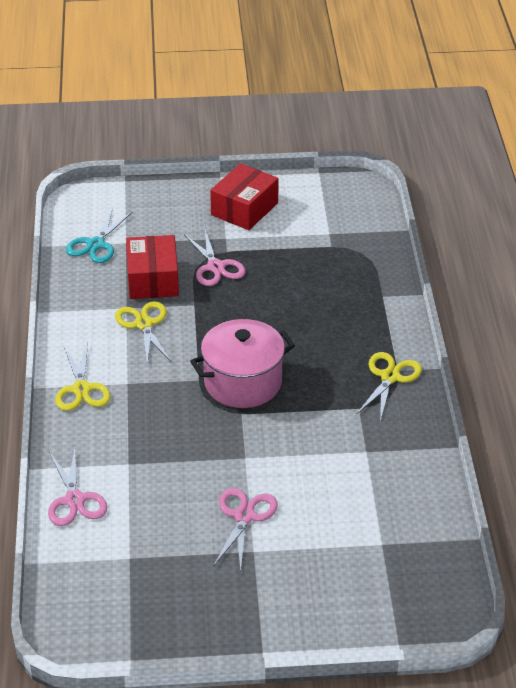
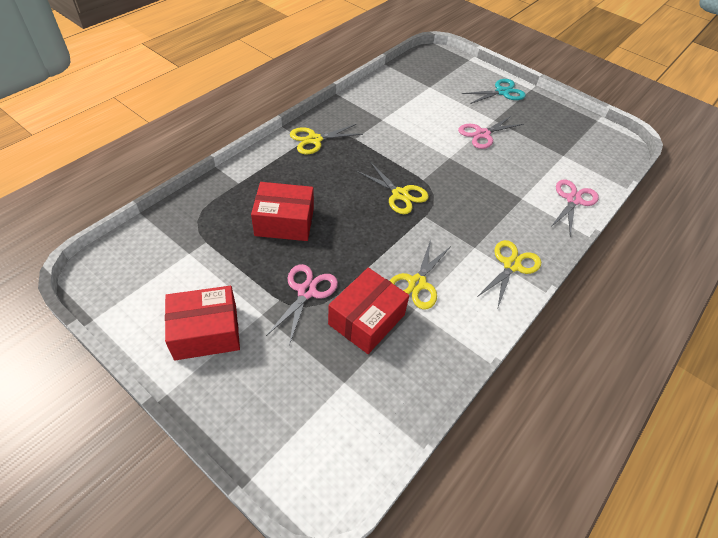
camera: 140 degrees left, 10 degrees up
(96, 244) = (372, 403): turquoise scissors -> turquoise scissors (502, 92)
(243, 382) = (400, 194): pink pot -> yellow scissors
(300, 295) = (284, 222): none -> red box

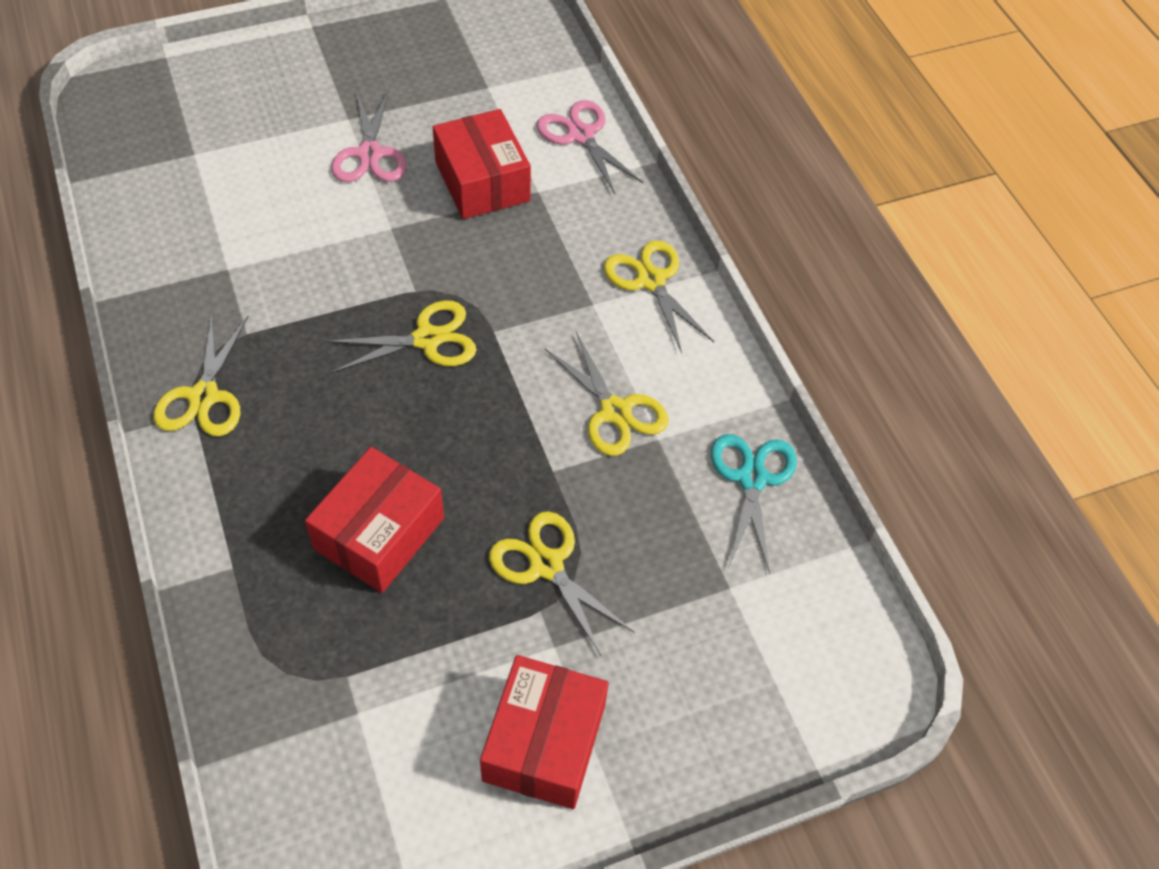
camera: 60 degrees left, 5 degrees up
(306, 291) = (546, 565): pink scissors -> yellow scissors
(366, 319) = (642, 509): red box -> red box (482, 181)
(502, 92) = (289, 67): turquoise scissors -> turquoise scissors (752, 479)

